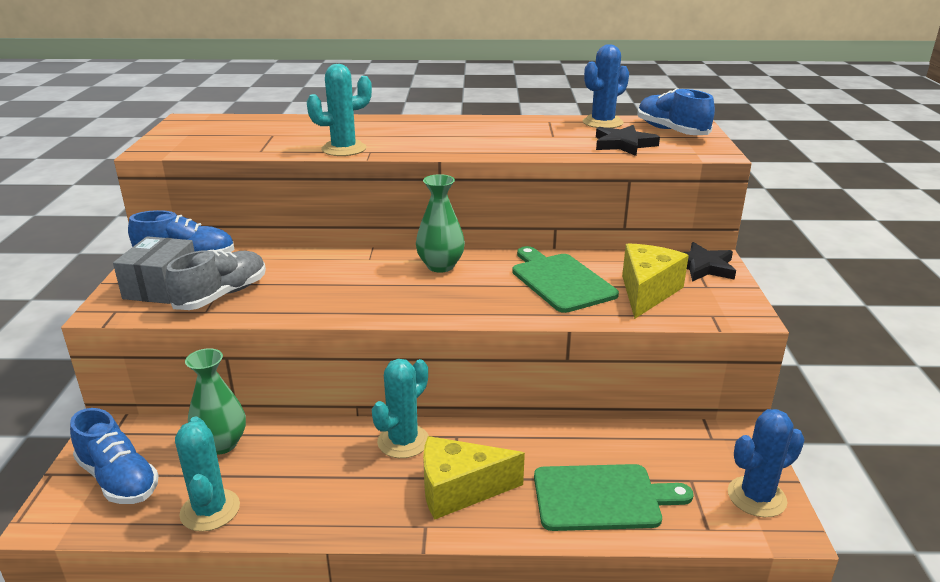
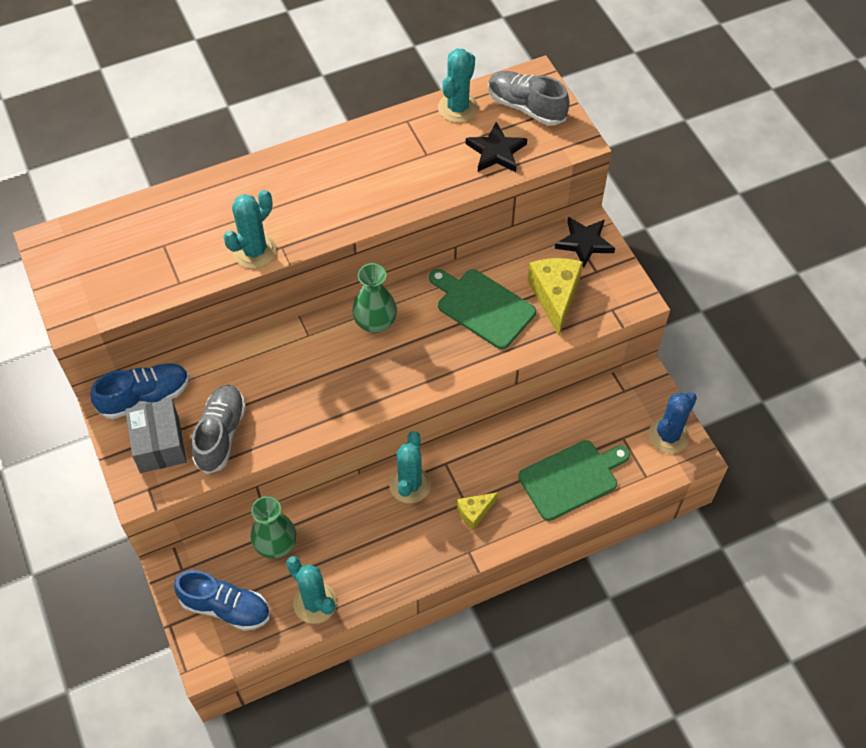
camera: 25 degrees left, 30 degrees up
(459, 490) = (474, 512): yellow cheese -> yellow cheese, size x0.56
(602, 123) = (458, 108): blue cactus -> turquoise cactus
(671, 131) = (526, 107): blue shoe -> grey shoe

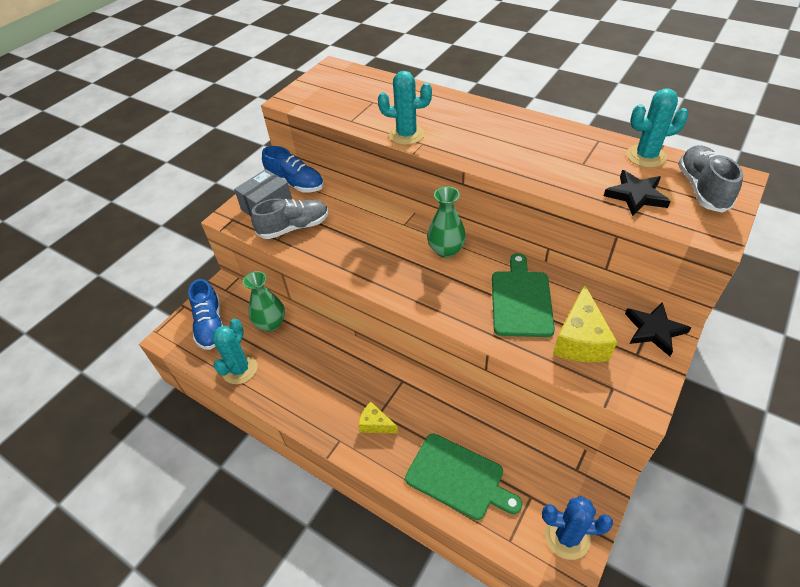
camera: 60 degrees right, 10 degrees down
(410, 485) = (368, 369): turquoise cactus -> none
(555, 297) = (580, 340): yellow cheese -> yellow cheese turned 135 degrees clockwise

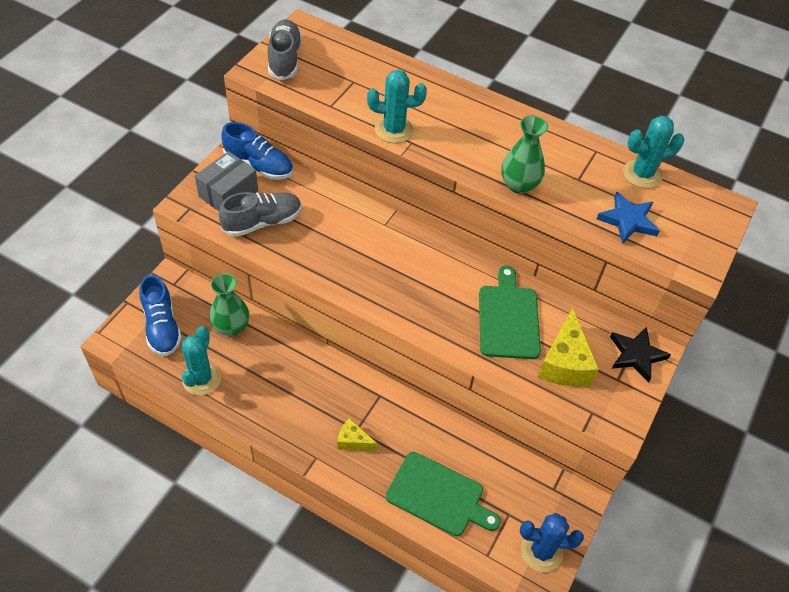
camera: 10 degrees left, 5 degrees up
(446, 250) = (431, 258): green vase -> green vase (519, 185)
(636, 195) = (628, 220): black star -> blue star
(702, 189) = (692, 216): grey shoe -> grey shoe (284, 59)

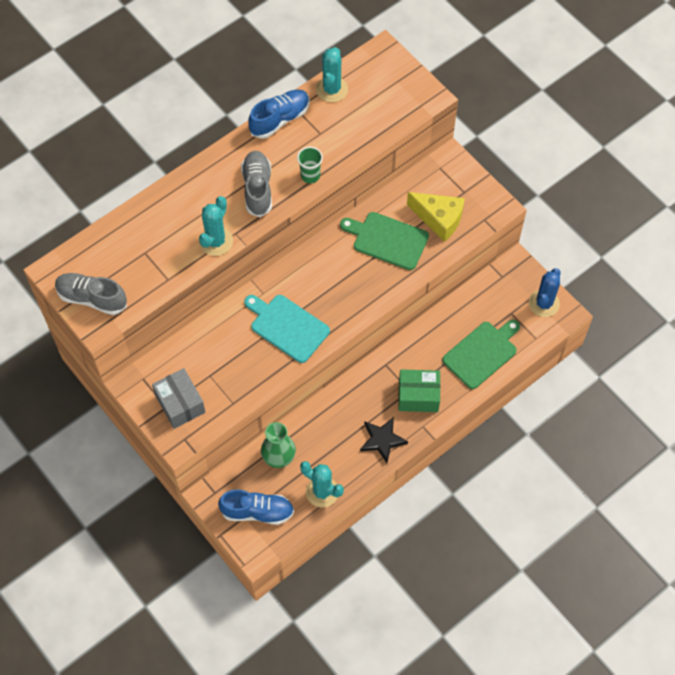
camera: 65 degrees left, 10 degrees up
(259, 165) = (156, 371): blue shoe -> blue shoe (280, 119)
(262, 222) = (223, 385): grey shoe -> grey shoe (257, 189)
(353, 441) = (418, 396): yellow cheese -> green box
(354, 256) = (287, 326): none -> turquoise cutting board
(519, 185) = (310, 175): green vase -> green cup
(628, 220) = (372, 119): blue star -> none
(636, 355) = (449, 171): black star -> black star (382, 440)

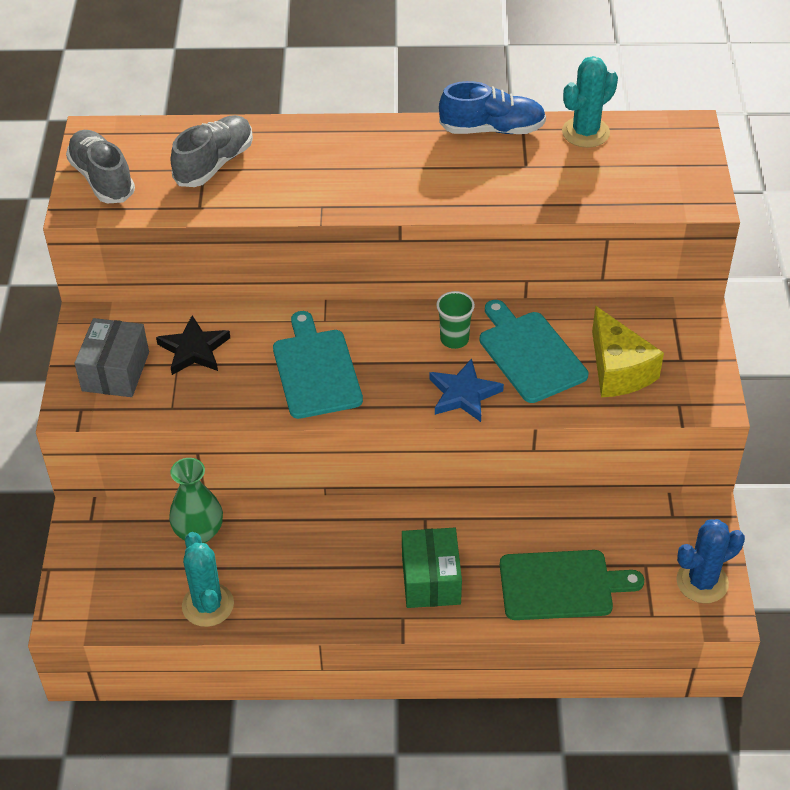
camera: 40 degrees right, 15 degrees down
(216, 241) = (291, 202): turquoise cactus -> none
(257, 189) = (394, 179): grey shoe -> grey shoe (214, 164)
(257, 511) = (114, 574): blue shoe -> none
(310, 175) = (469, 199): green cup -> green cup (454, 339)
(376, 287) = (463, 394): none -> blue star
(382, 440) = (337, 598): black star -> black star (194, 349)
(387, 240) = (530, 354): green cutting board -> turquoise cutting board
(418, 396) = (431, 579): green box -> green box turned 45 degrees clockwise

